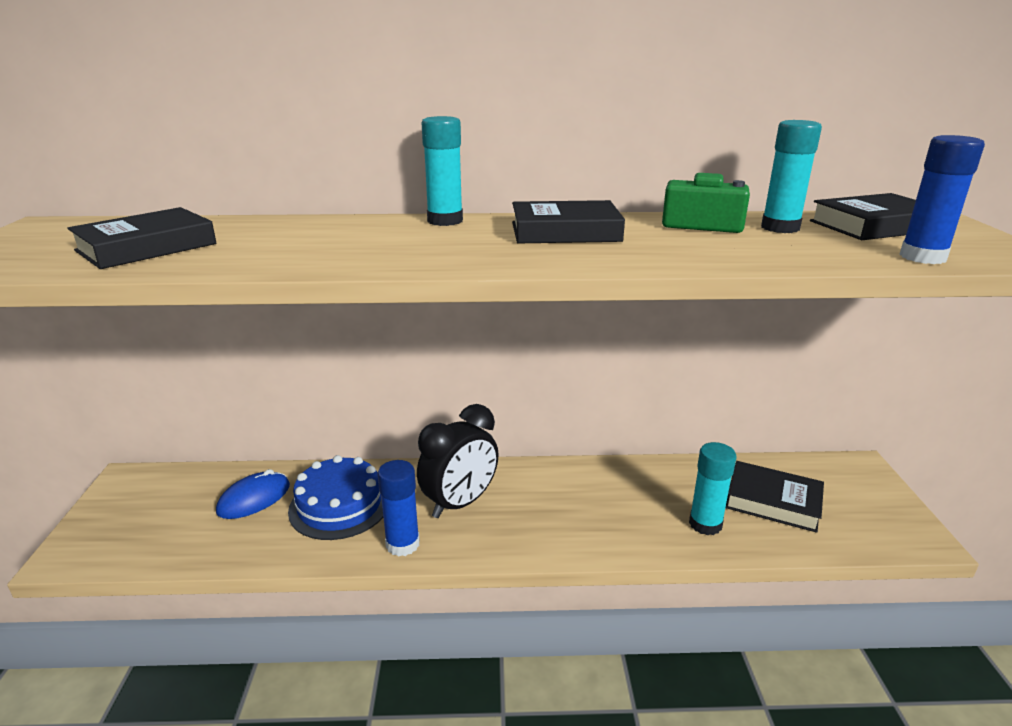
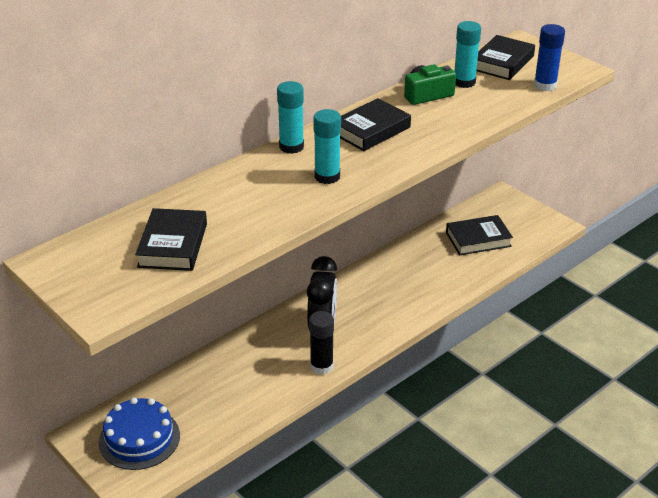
camera: 40 degrees left, 10 degrees up
(254, 498) = (194, 394): blue mouse -> none
(340, 505) = (254, 368): blue cake -> blue cake (139, 438)
(402, 544) = (321, 366): blue glue stick -> black glue stick
(705, 524) = (458, 270): turquoise glue stick -> turquoise glue stick (327, 177)

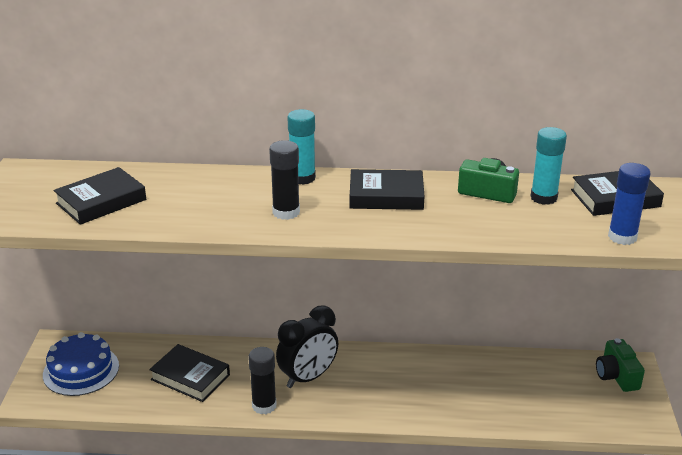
camera: 45 degrees right, 5 degrees down
(327, 177) = (286, 212): turquoise glue stick -> black glue stick
(478, 239) = (549, 390): black book -> black book (190, 377)
(501, 207) = (616, 376): none -> green camera

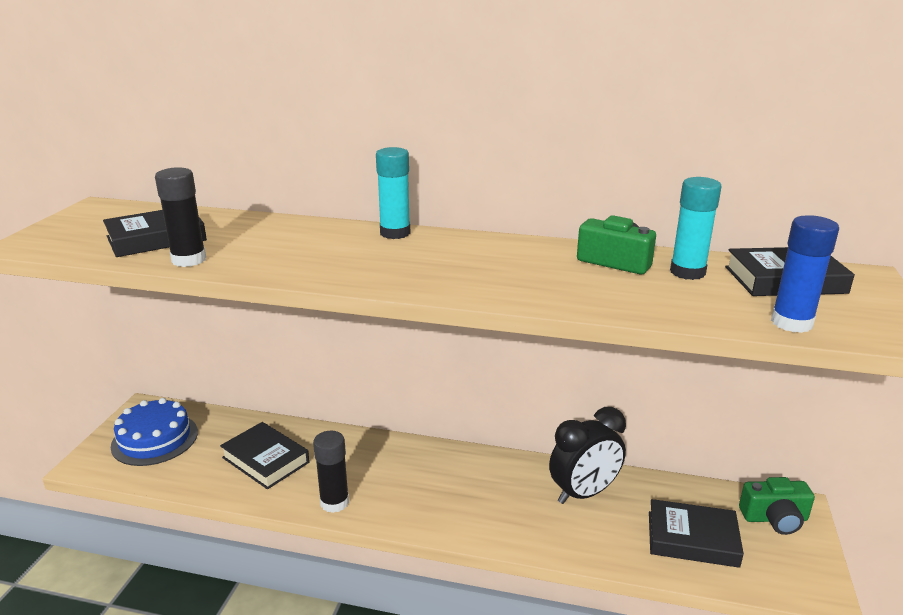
camera: 10 degrees right, 5 degrees down
(286, 212) = (357, 263): black glue stick -> black glue stick (189, 260)
(308, 377) = (395, 476): black clock -> black clock (584, 493)
(386, 196) = (486, 256): black book -> black book (692, 539)
(616, 376) = (774, 518): green camera -> green camera turned 90 degrees counterclockwise

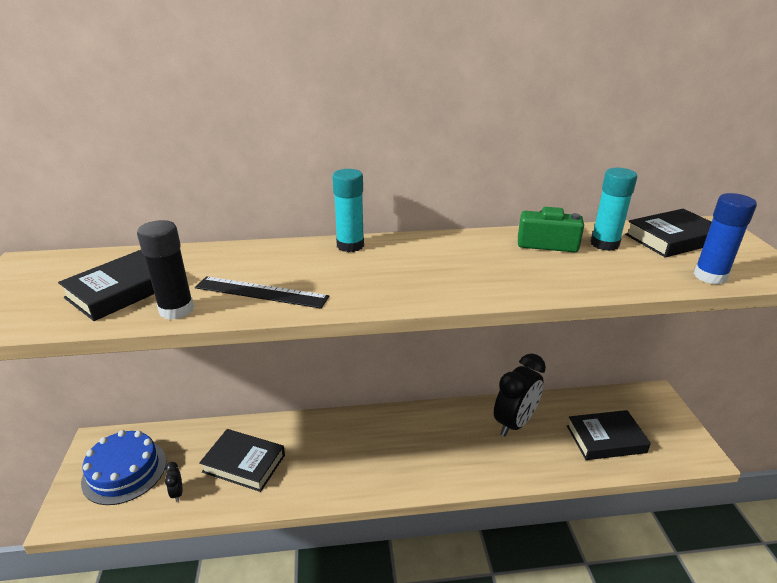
camera: 20 degrees left, 5 degrees up
(190, 470) = (177, 493): none -> black clock
(273, 258) = (261, 292): none -> black ruler
(334, 502) = (326, 487): black glue stick -> none
(774, 518) = (647, 407): green camera -> none

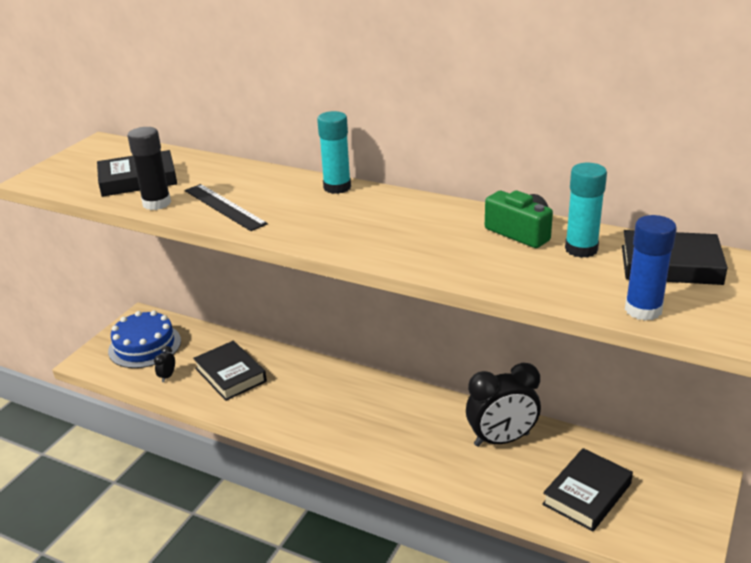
camera: 35 degrees right, 0 degrees up
(605, 439) = (587, 494): black book -> black book turned 75 degrees counterclockwise

